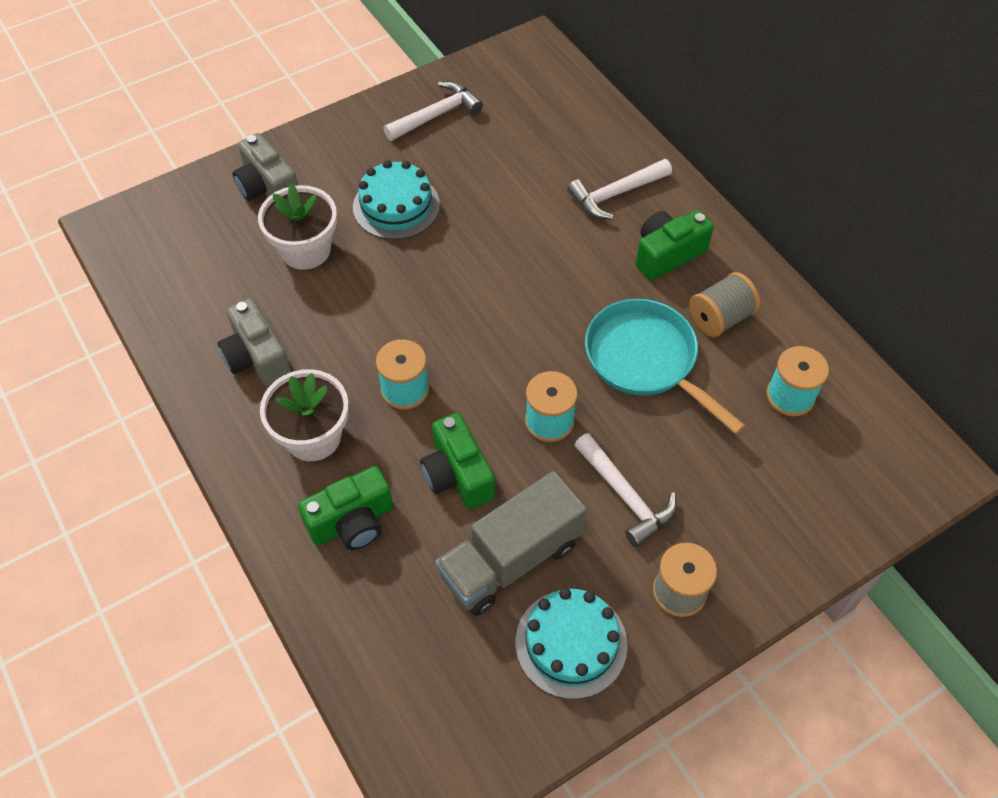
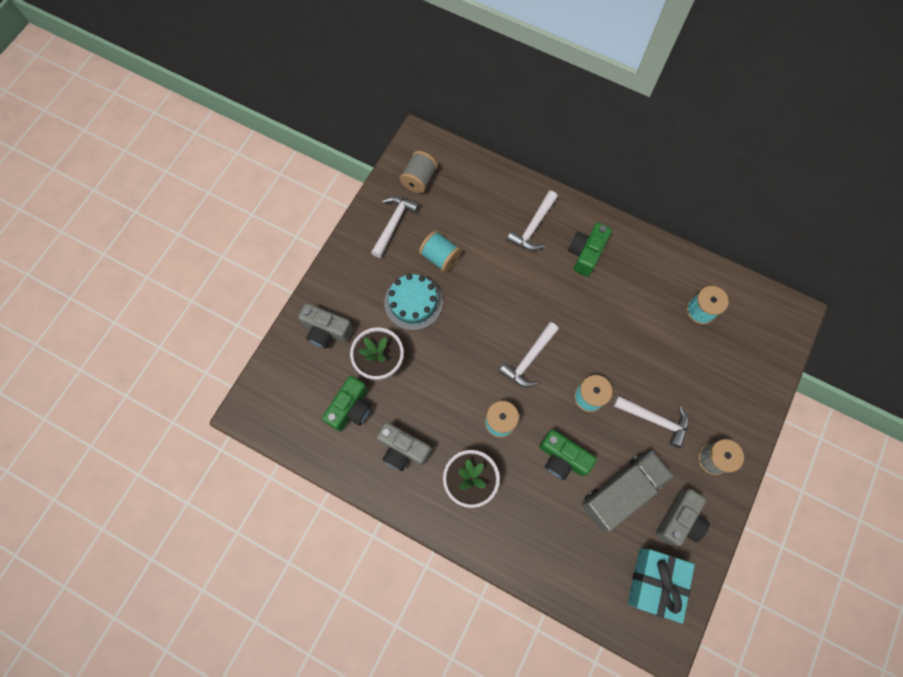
camera: 30 degrees left, 15 degrees up
(352, 522) = (526, 519): green camera -> green camera (351, 408)
(468, 174) = (440, 257): none -> turquoise spool
(475, 705) = (655, 582): none -> turquoise gift
(499, 337) = (529, 359): none -> white hammer
(510, 559) = (621, 491): grey truck -> grey truck turned 150 degrees counterclockwise
(571, 643) = (679, 520): turquoise cake -> grey camera
(646, 360) = (615, 330): turquoise pan -> none
(720, 318) = (637, 281): grey spool -> grey spool (419, 179)

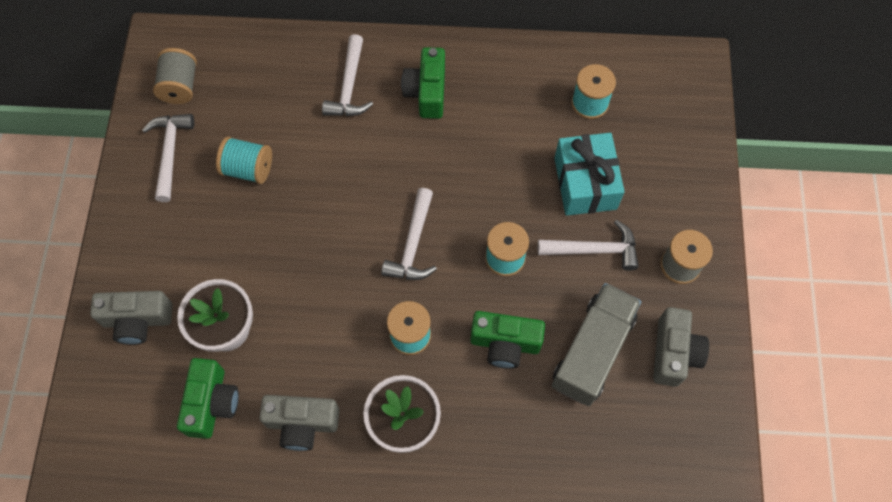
camera: 25 degrees left, 5 degrees down
(413, 302) = (237, 238): turquoise cake -> none
(655, 582) = (679, 439): turquoise gift -> turquoise gift (585, 183)

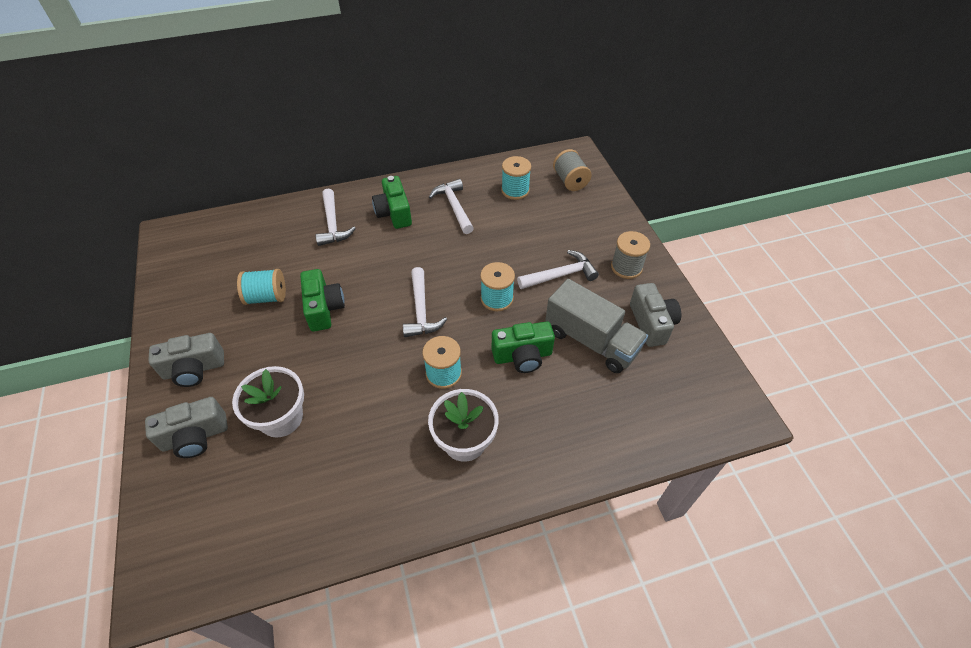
camera: 20 degrees left, 15 degrees down
(170, 153) = (195, 304): white hammer -> white hammer (454, 207)
(180, 86) = (192, 257): grey spool -> grey spool (570, 181)
(212, 403) = (285, 482): green camera -> green camera (324, 308)
(302, 424) = (374, 471): grey camera -> grey camera (194, 369)
(585, 183) = (534, 237): turquoise gift -> none
(592, 351) = (591, 340): grey truck -> grey truck turned 120 degrees clockwise

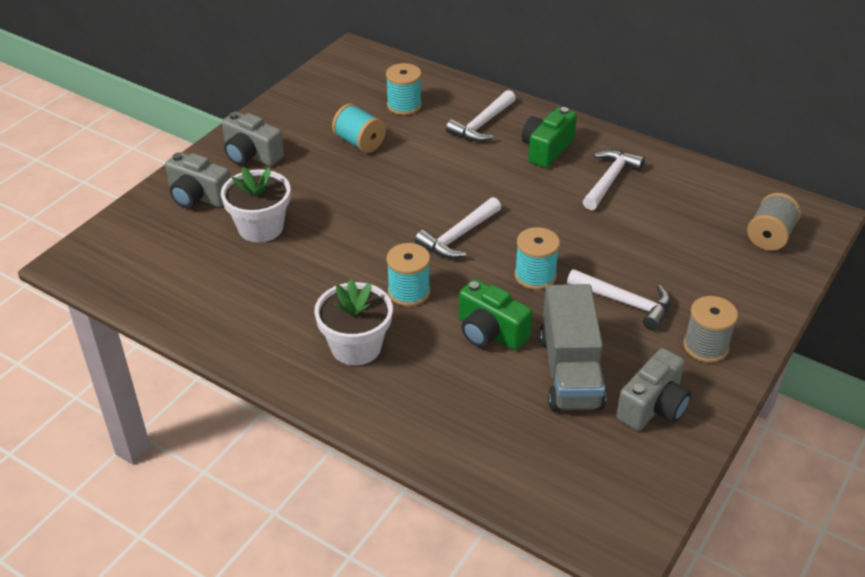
camera: 50 degrees right, 10 degrees down
(324, 308) = (388, 180): green camera -> none
(515, 190) = (694, 206): turquoise spool -> turquoise spool (404, 105)

